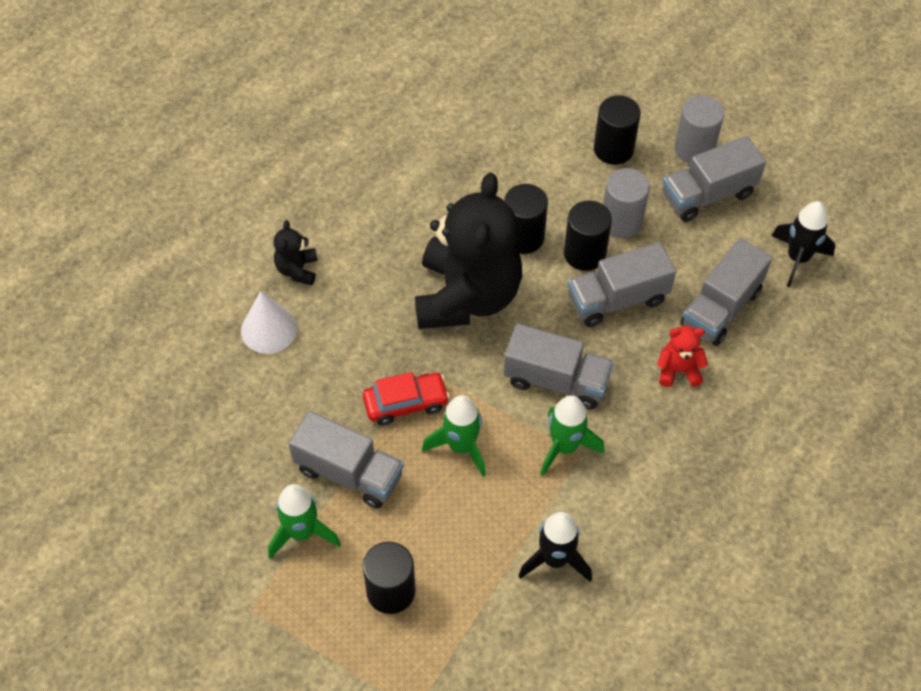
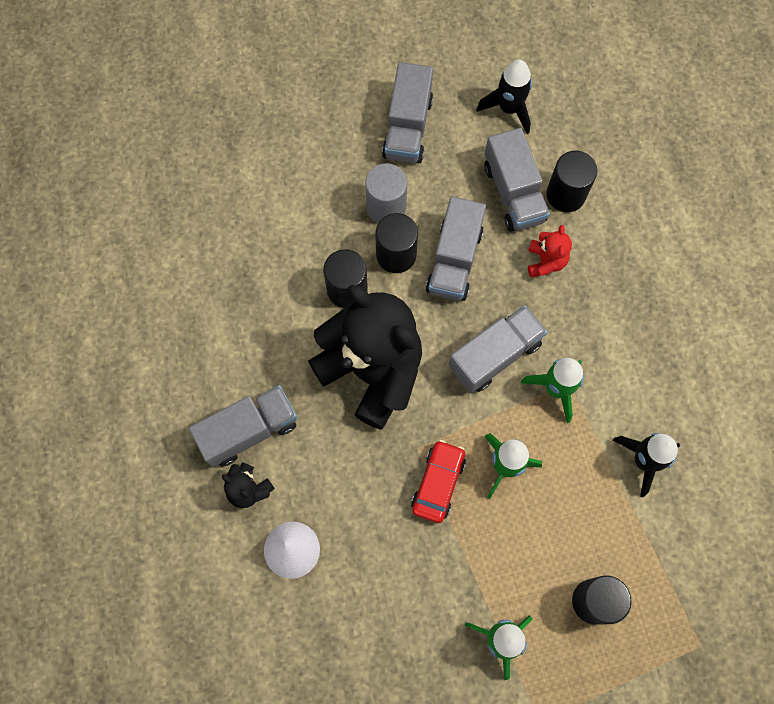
camera: 55 degrees left, 15 degrees up
(349, 473) = (471, 568): grey truck -> grey truck (249, 430)
(613, 149) = (313, 163): black cylinder -> black cylinder (566, 194)
(678, 370) = (545, 261): red teddy bear -> red teddy bear turned 150 degrees clockwise
(694, 149) = (358, 106): grey cylinder -> none

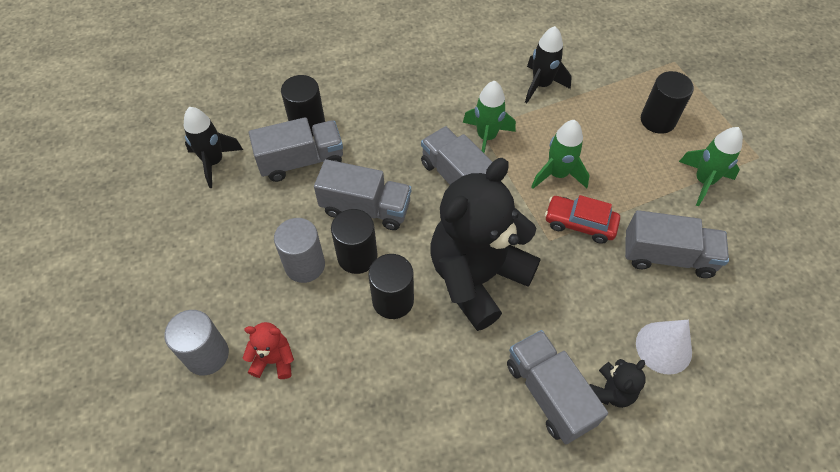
camera: 90 degrees left, 15 degrees down
(295, 134) = (207, 355): none -> grey cylinder
(407, 127) = (219, 246): grey truck -> grey truck (667, 256)
(545, 261) = (370, 140): red teddy bear -> red teddy bear (274, 360)

